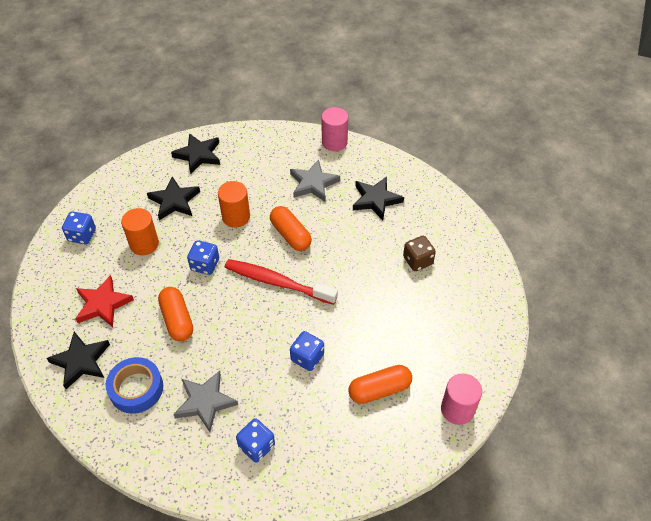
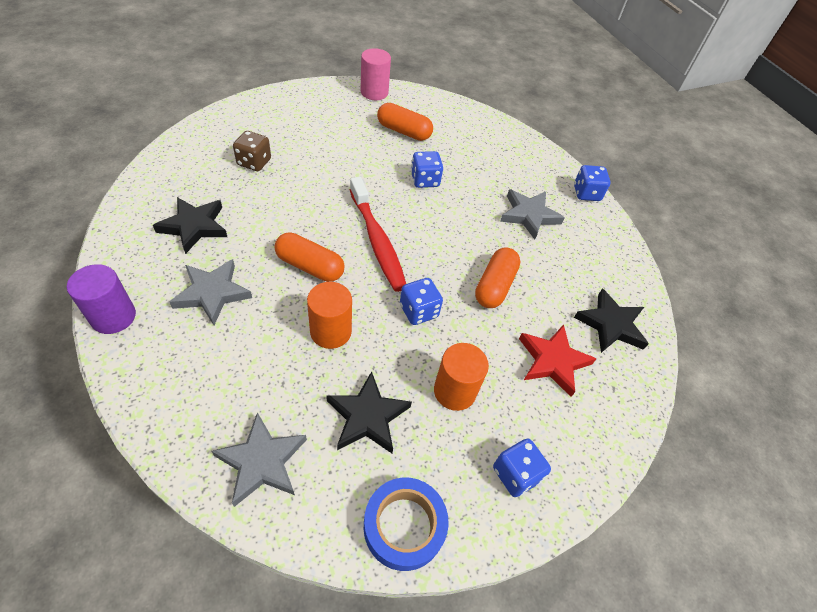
camera: 140 degrees left, 0 degrees up
(136, 388) = (576, 265): blue tape -> blue tape (404, 526)
(198, 155) = (262, 462): black star -> grey star
(256, 446) = (518, 169): blue dice -> blue dice (586, 193)
(290, 235) = (310, 266): orange capsule -> orange capsule turned 75 degrees counterclockwise
(334, 142) = (113, 317): pink cylinder -> purple cylinder

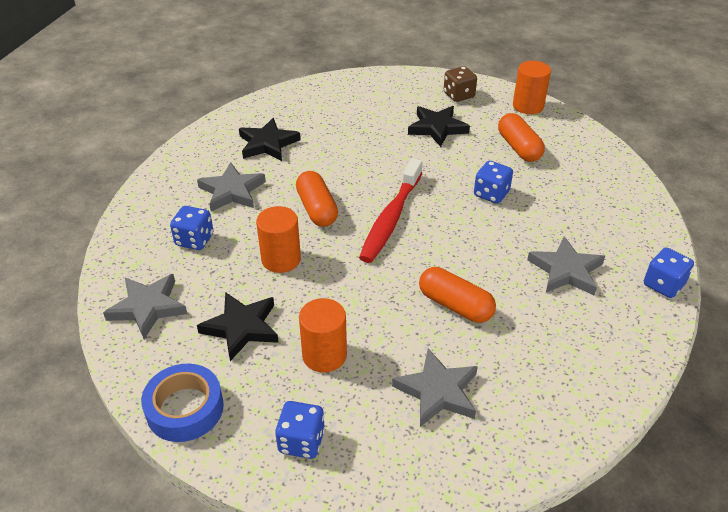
camera: 50 degrees right, 10 degrees down
(113, 317) = (161, 174): purple cylinder -> none
(254, 162) = (358, 119): brown dice -> brown dice (458, 95)
(374, 92) = (528, 106): pink cylinder -> orange cylinder
(419, 311) = (364, 285): blue dice -> blue dice (194, 240)
(494, 286) = (455, 305): orange capsule -> orange capsule turned 60 degrees clockwise
(553, 361) = (438, 391): red star -> grey star
(611, 324) = (538, 403): black star -> black star (437, 128)

